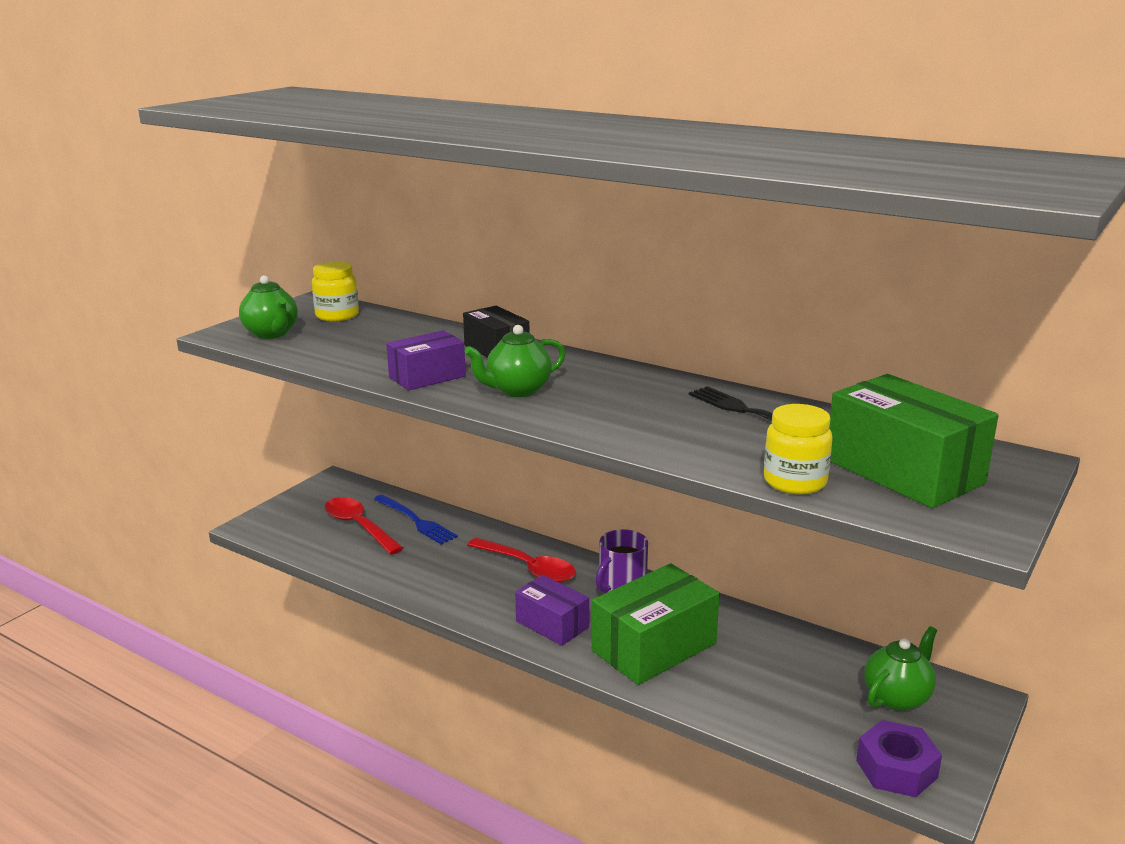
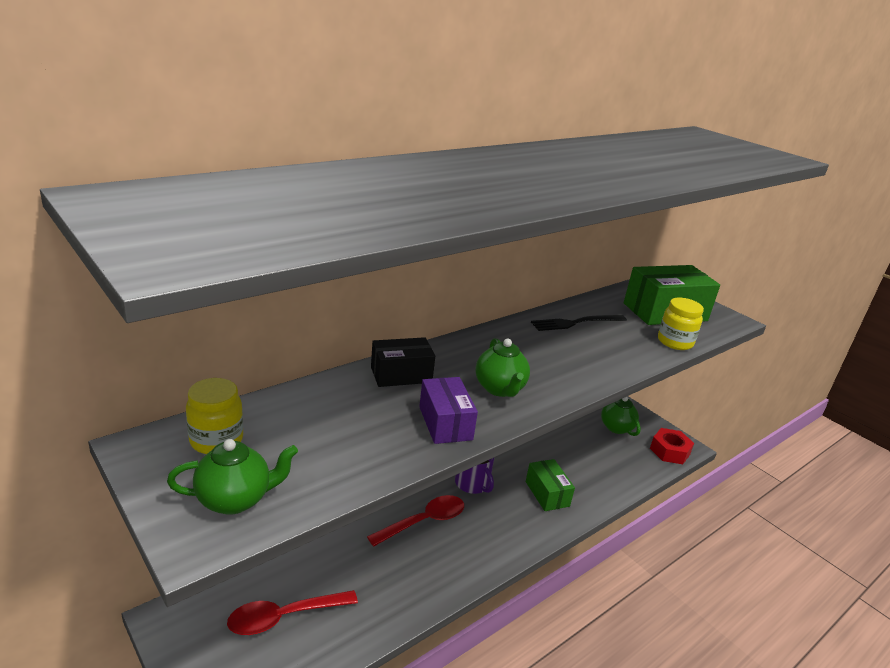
camera: 75 degrees left, 5 degrees up
(415, 521) = (303, 570): blue fork -> none
(552, 624) = (504, 532): purple box -> none
(654, 647) = (547, 494): green box -> green box, size x0.61
(896, 769) = (669, 451): purple nut -> red nut

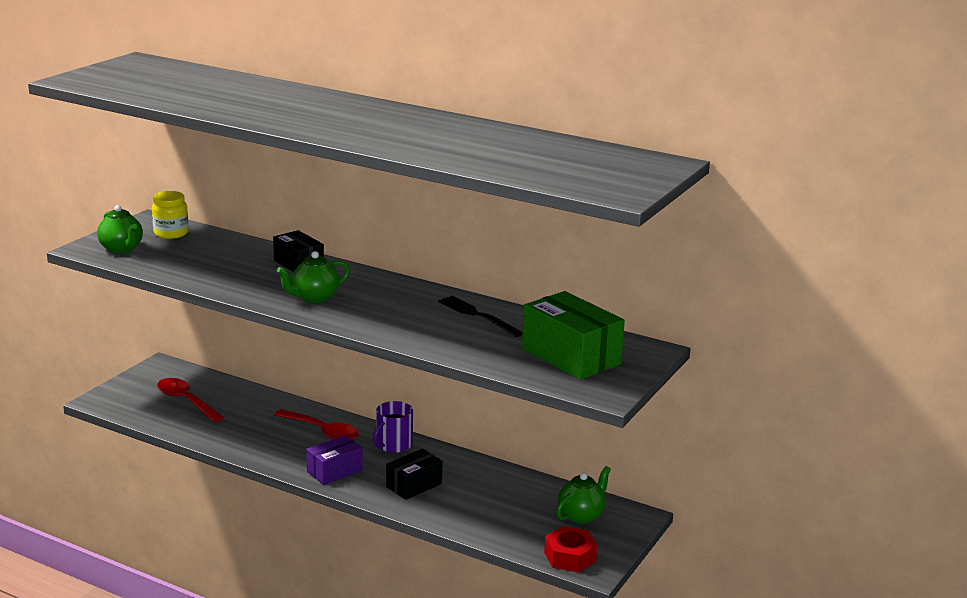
camera: 70 degrees right, 5 degrees down
(445, 423) = (247, 286): purple box -> purple box (334, 471)
(547, 494) = (414, 485): green box -> black box
(675, 342) = (497, 363): yellow jar -> none

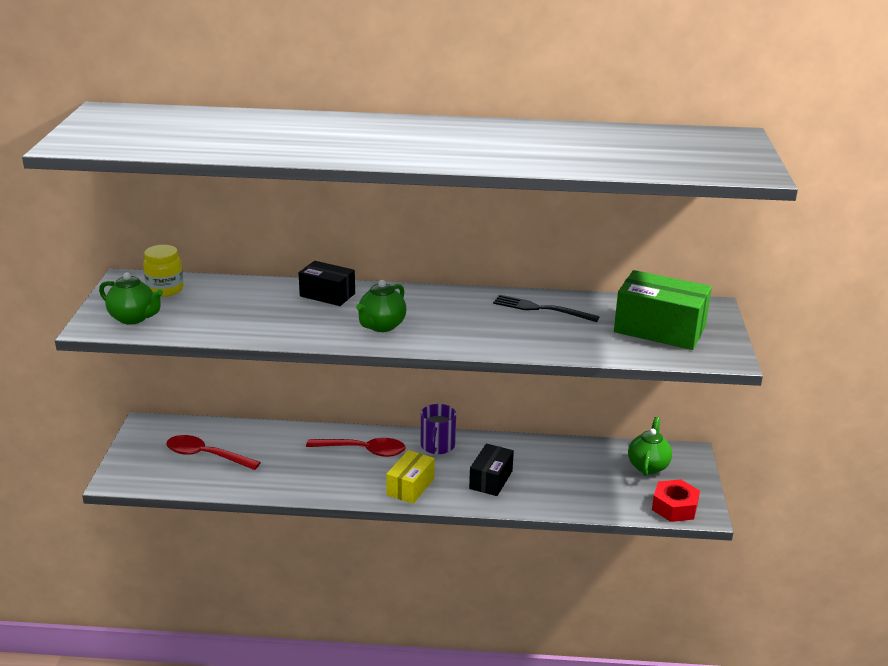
camera: 25 degrees left, 5 degrees up
(334, 471) = (410, 487): purple box -> yellow box

